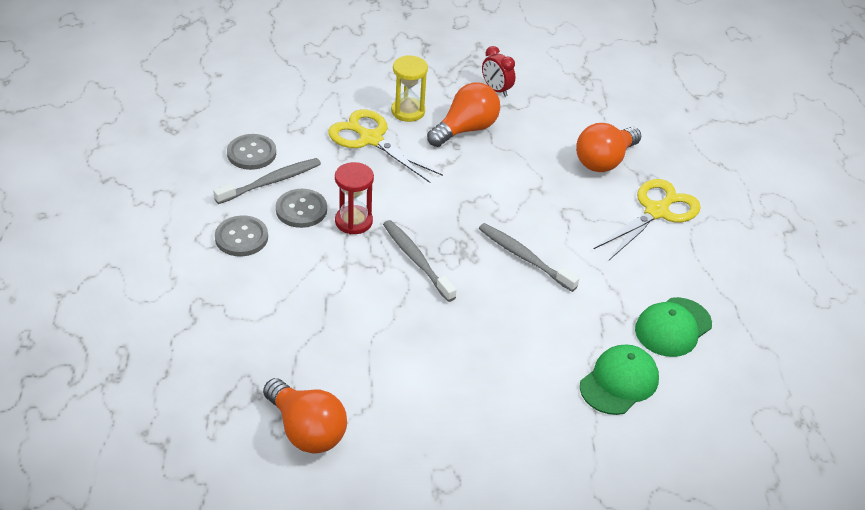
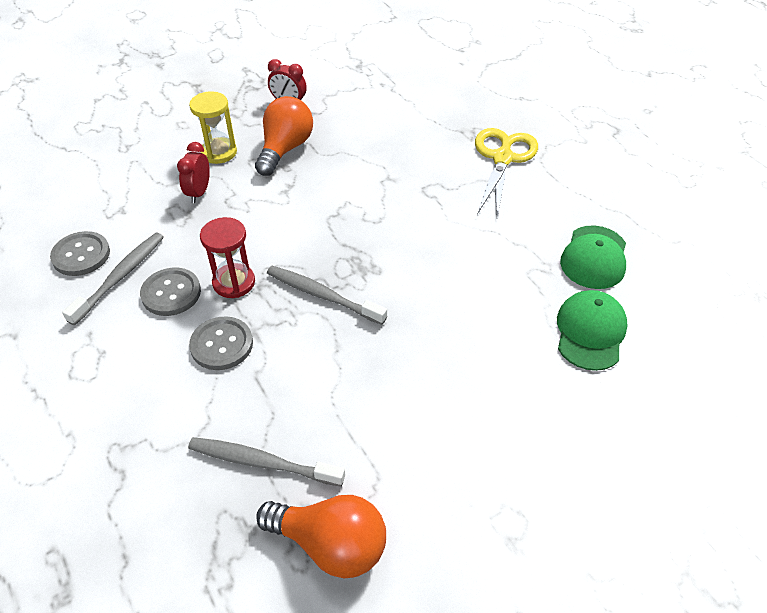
camera: 25 degrees left, 5 degrees up
(241, 237) = (123, 351): grey button -> grey button (222, 345)
(370, 139) = (199, 193): yellow scissors -> red clock
(524, 257) = (421, 248): grey toothbrush -> grey toothbrush (262, 462)
(604, 161) = (427, 131): orange light bulb -> none

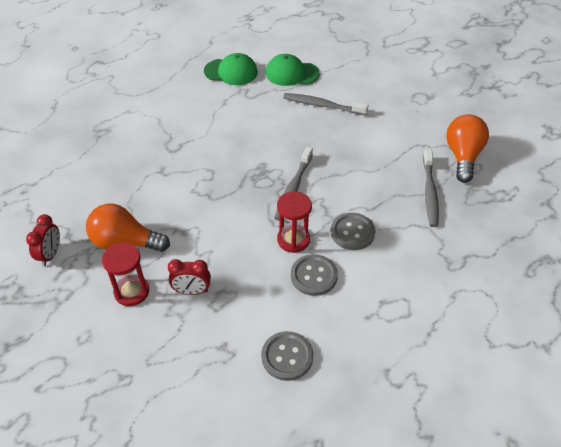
camera: 100 degrees left, 0 degrees up
(120, 277) = (305, 316): grey toothbrush -> grey toothbrush (322, 105)
(219, 152) = (131, 291): yellow hourglass -> red hourglass
(502, 158) = (133, 113): yellow scissors -> none

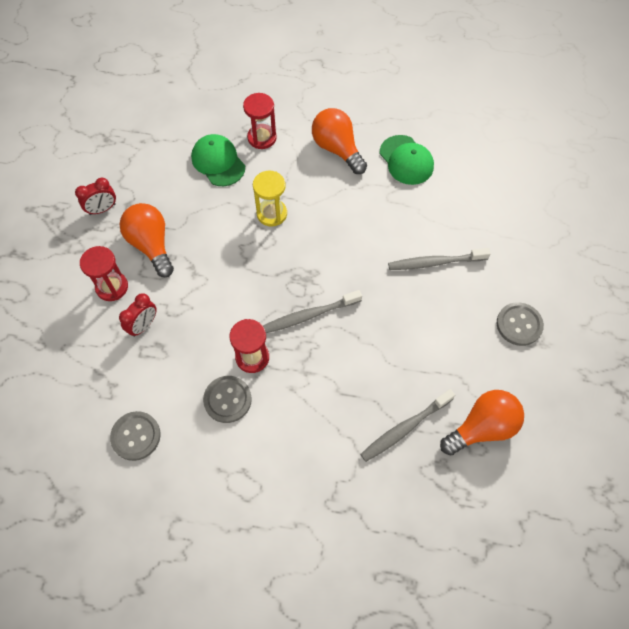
camera: 50 degrees right, 15 degrees up
(117, 125) = (262, 138): none -> red hourglass
(179, 96) = (337, 149): none -> orange light bulb
(187, 158) = (272, 213): none -> yellow hourglass
(192, 291) = (143, 325): red clock -> red clock turned 105 degrees counterclockwise
(291, 73) = (453, 206): green cap -> green cap (218, 162)
(322, 105) = (435, 262): grey toothbrush -> grey toothbrush turned 75 degrees counterclockwise
(352, 232) = (299, 396): grey button -> grey button (519, 325)

